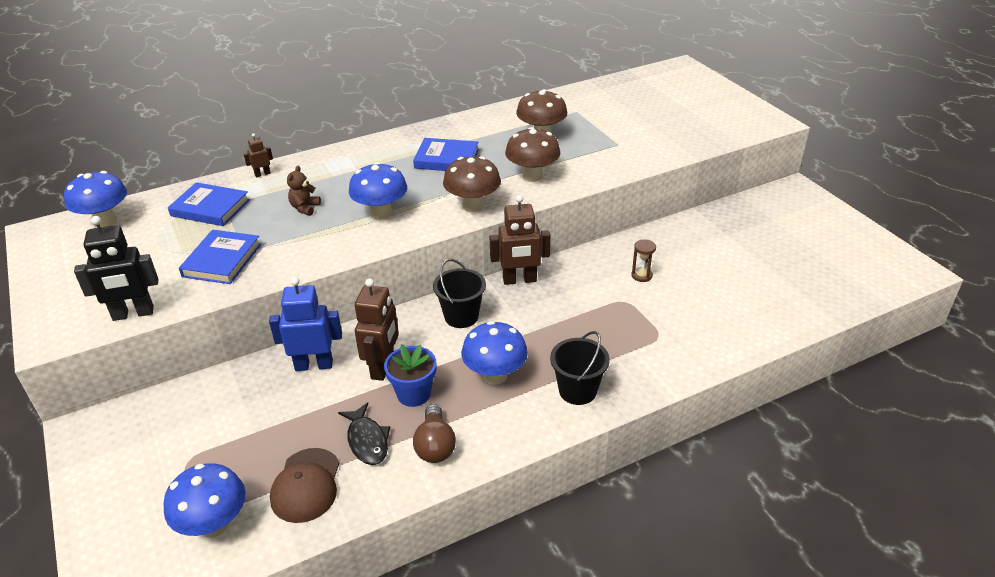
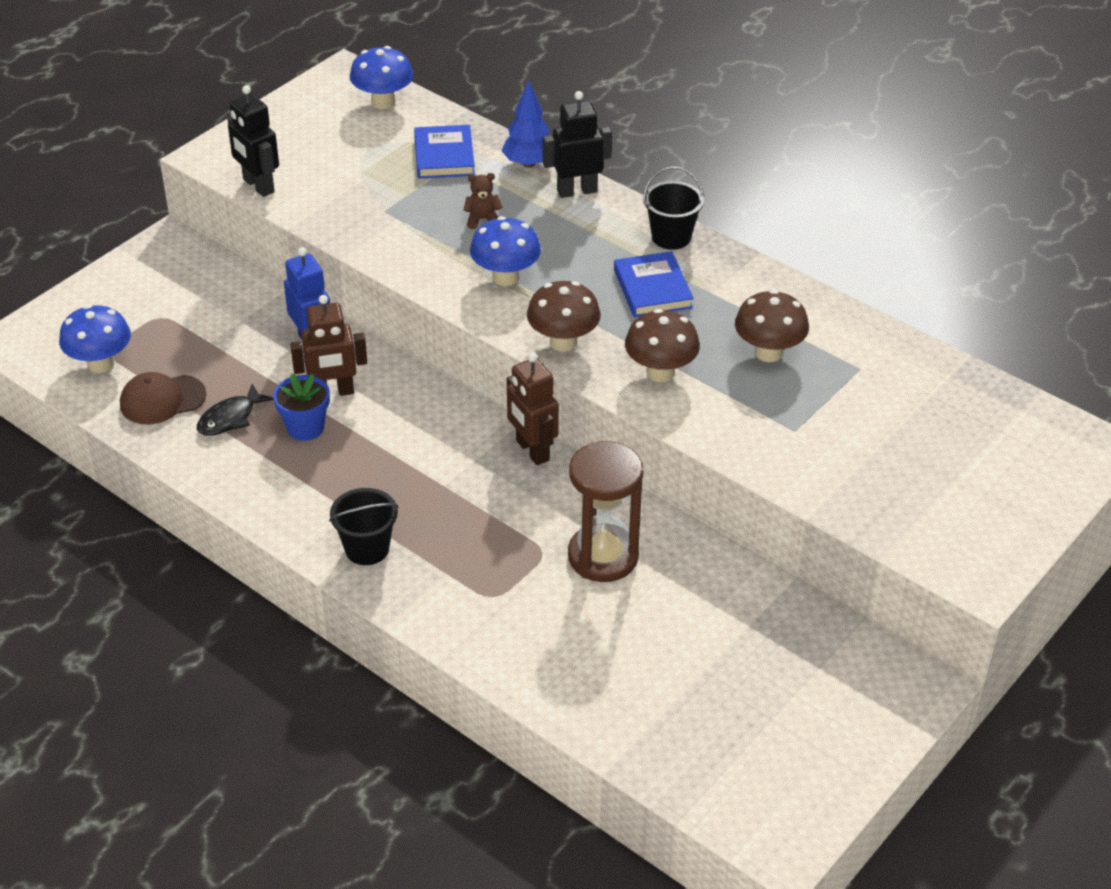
camera: 65 degrees right, 5 degrees up
(222, 260) = (362, 202): blue book -> none
(262, 174) = (529, 163): brown robot -> blue tree
(315, 162) = (577, 191): none -> black robot
(435, 445) = (243, 466): brown light bulb -> none
(461, 316) = (441, 423): black bucket -> black bucket (671, 237)
(495, 375) = (360, 478): blue mushroom -> none
(641, 275) = (603, 556): brown hourglass -> brown hourglass, size x2.49

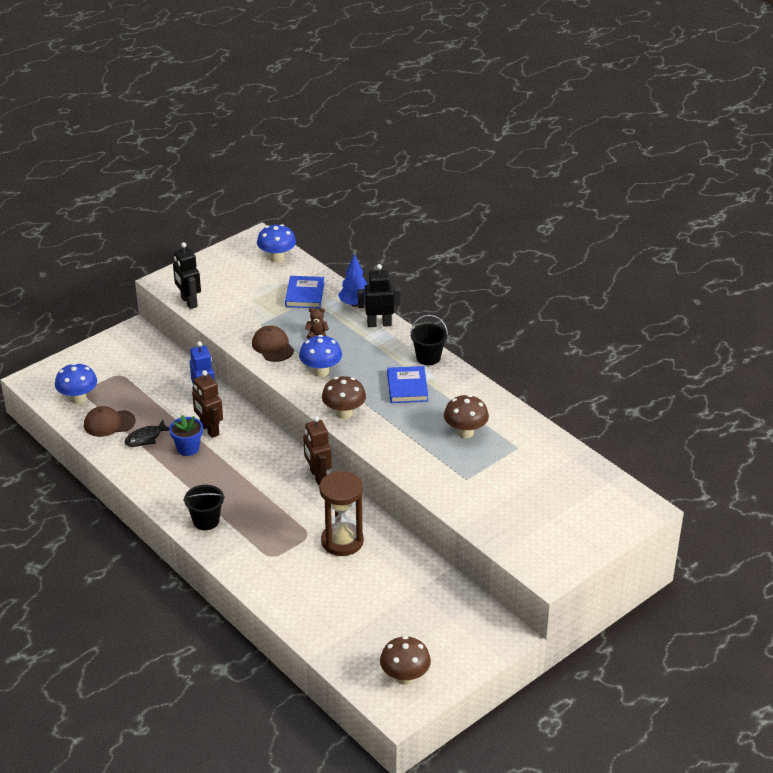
camera: 10 degrees right, 5 degrees down
(333, 392) = (209, 430): brown robot -> brown robot turned 60 degrees clockwise
(415, 244) = (273, 346): none -> brown cap
(660, 372) = (396, 437): brown mushroom -> brown mushroom (405, 677)

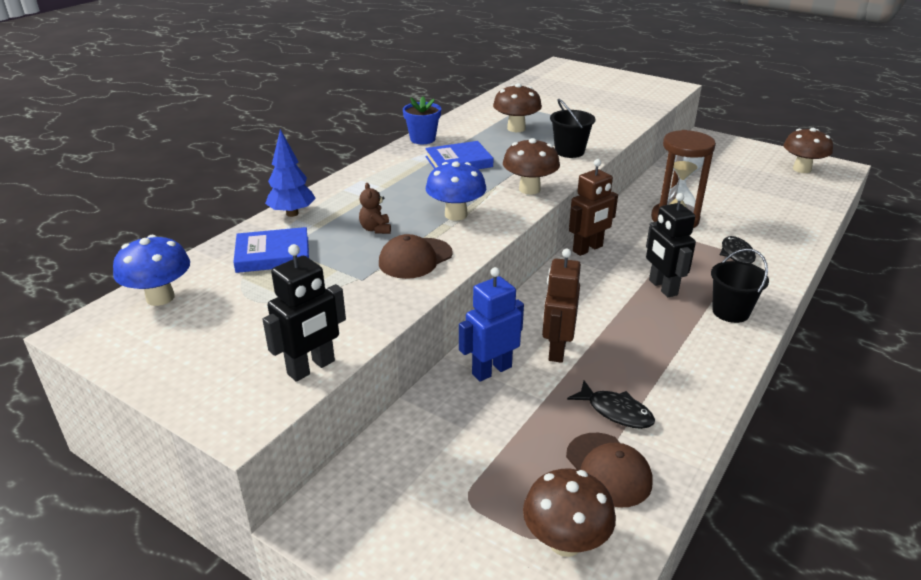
camera: 105 degrees left, 5 degrees down
(78, 398) = (565, 542): blue mushroom -> brown mushroom
(188, 448) = (609, 360): blue flower pot -> blue flower pot (422, 139)
(209, 430) = (556, 350): brown robot -> brown robot turned 150 degrees clockwise
(270, 555) = (738, 256): none -> black fish
(379, 324) = (335, 192): black robot -> black robot (662, 287)
(428, 357) = (396, 157): black bucket -> black bucket (569, 151)

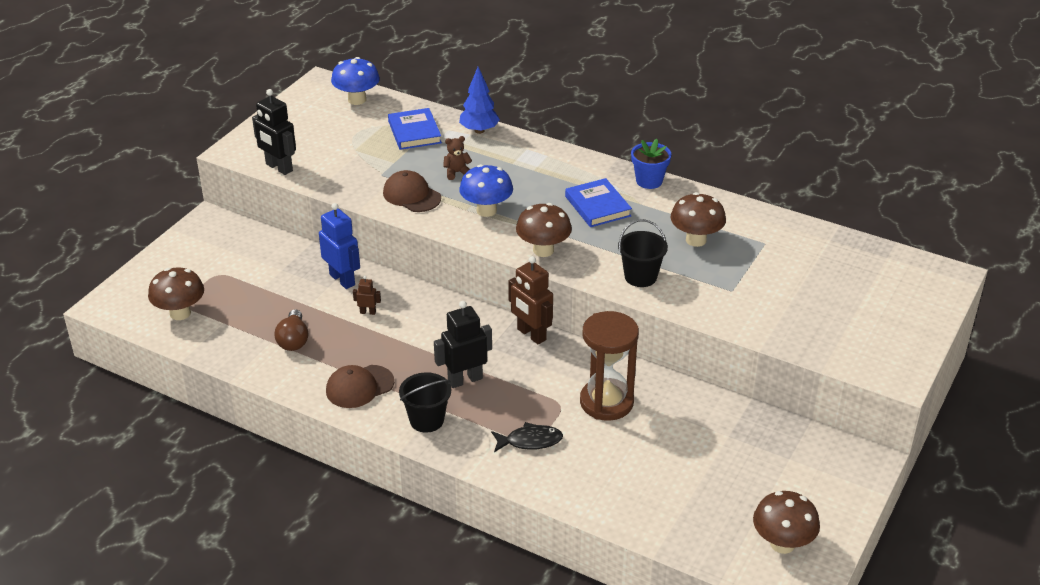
camera: 85 degrees right, 5 degrees up
(556, 350) = (368, 312): brown robot -> brown robot, size x0.49
(608, 469) = (236, 333): brown cap -> brown cap (359, 387)
(616, 411) = (293, 340): black fish -> brown light bulb

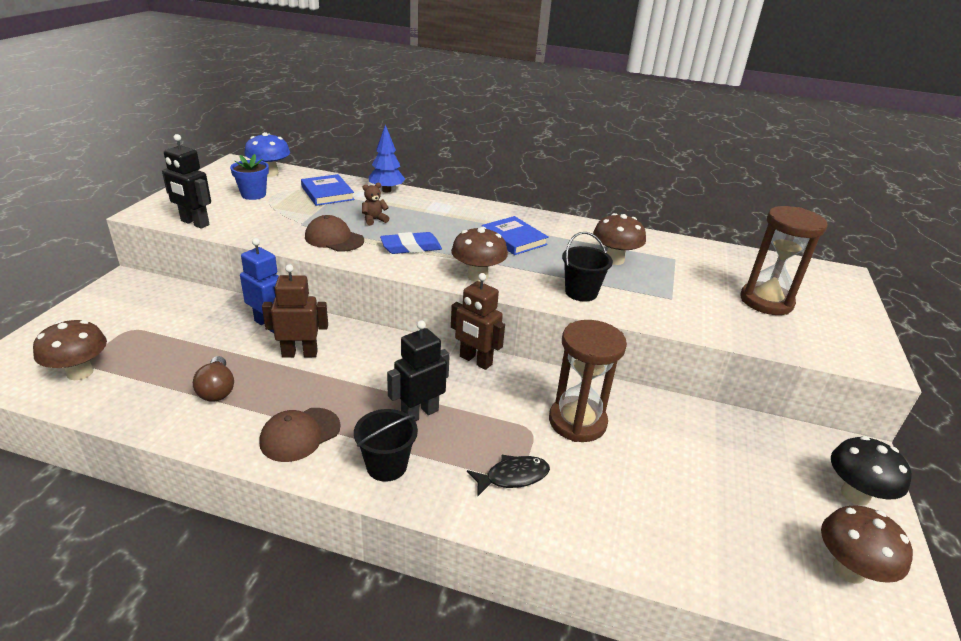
camera: 15 degrees left, 5 degrees down
(368, 312) = (300, 353): brown robot -> brown robot, size x2.06
(486, 210) = (411, 247): blue mushroom -> blue eraser
(649, 181) = (549, 219): blue flower pot -> blue flower pot (253, 195)
(832, 302) = (766, 301): none -> brown hourglass
(833, 492) = (855, 494): none -> black mushroom

